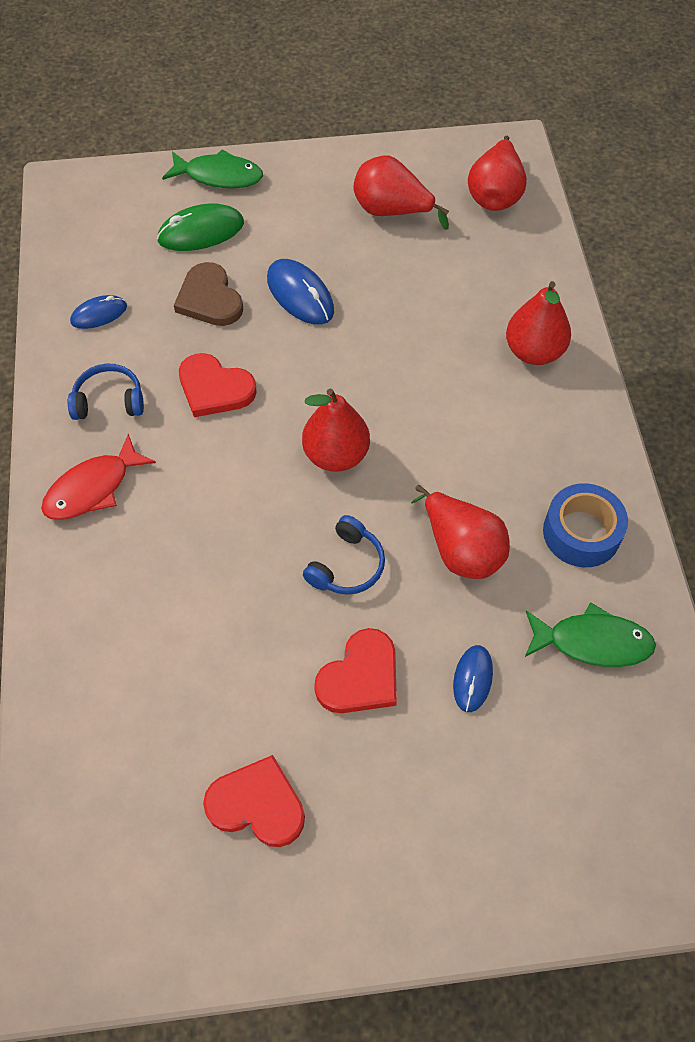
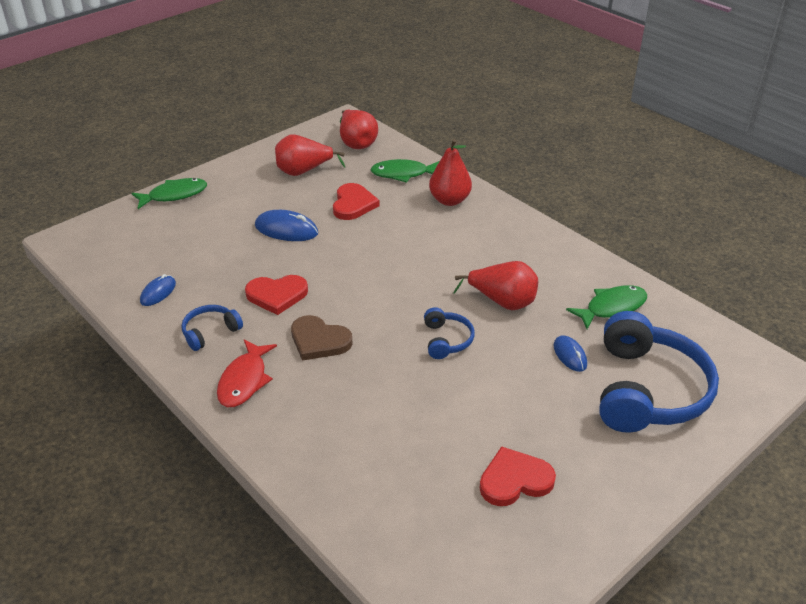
camera: 35 degrees left, 20 degrees down
(201, 232) = (189, 225): green mouse -> none
(209, 299) = (228, 254): brown heart -> brown heart (319, 341)
(336, 455) = (386, 293): red pear -> none
(360, 676) = (508, 386): red heart -> red heart (353, 204)
(511, 277) = (403, 174): none -> green fish
(521, 791) = (647, 390): none -> blue headphones
(581, 533) = (556, 265): blue tape -> none

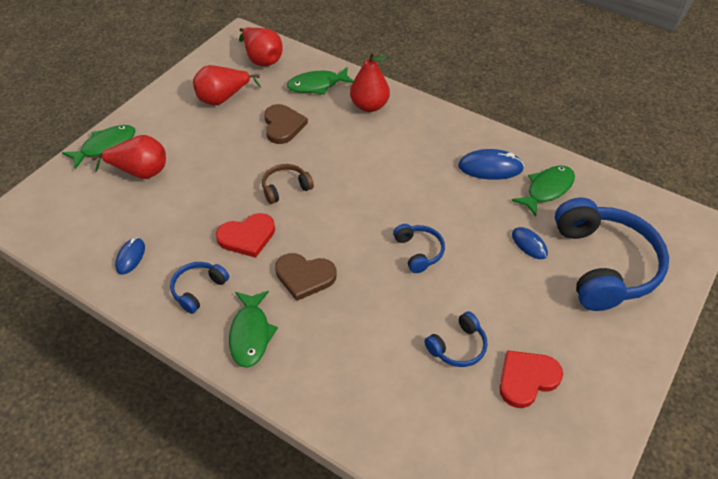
camera: 15 degrees left, 10 degrees up
(244, 380) = (251, 334): red fish -> green fish
(286, 230) = (230, 164): blue mouse -> blue mouse (490, 167)
(333, 259) = (285, 188): none -> brown headphones
(353, 204) = (283, 125): red heart -> brown heart
(452, 435) = (458, 347): none -> blue headphones
(502, 302) = (453, 202): red pear -> red pear (140, 172)

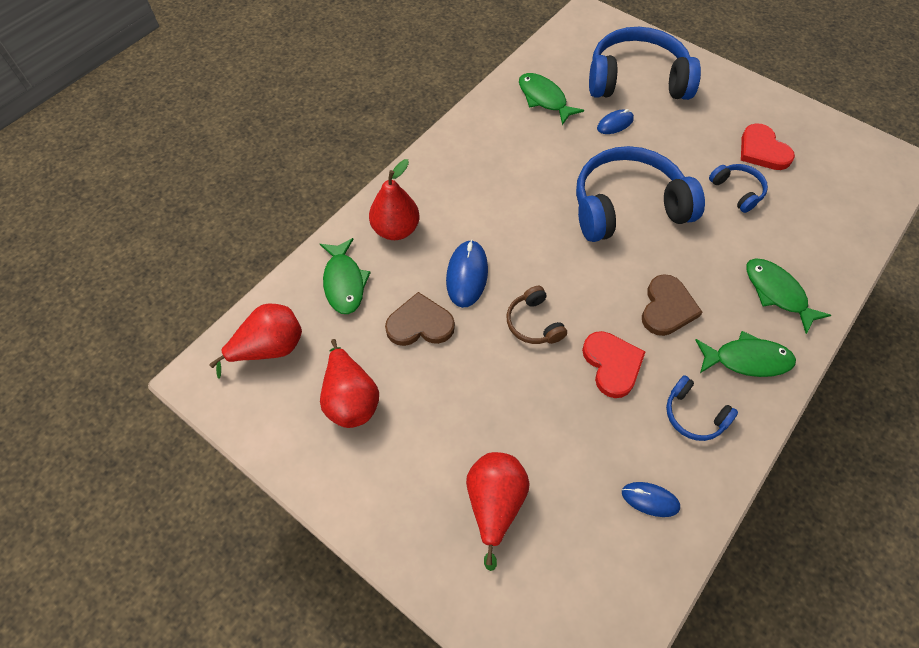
camera: 85 degrees left, 10 degrees up
(105, 146) = (435, 563): green fish -> green fish (777, 293)
(419, 251) = (627, 207): blue headphones -> blue headphones, size x2.17
(490, 167) = (511, 135): blue mouse -> blue mouse (467, 275)

